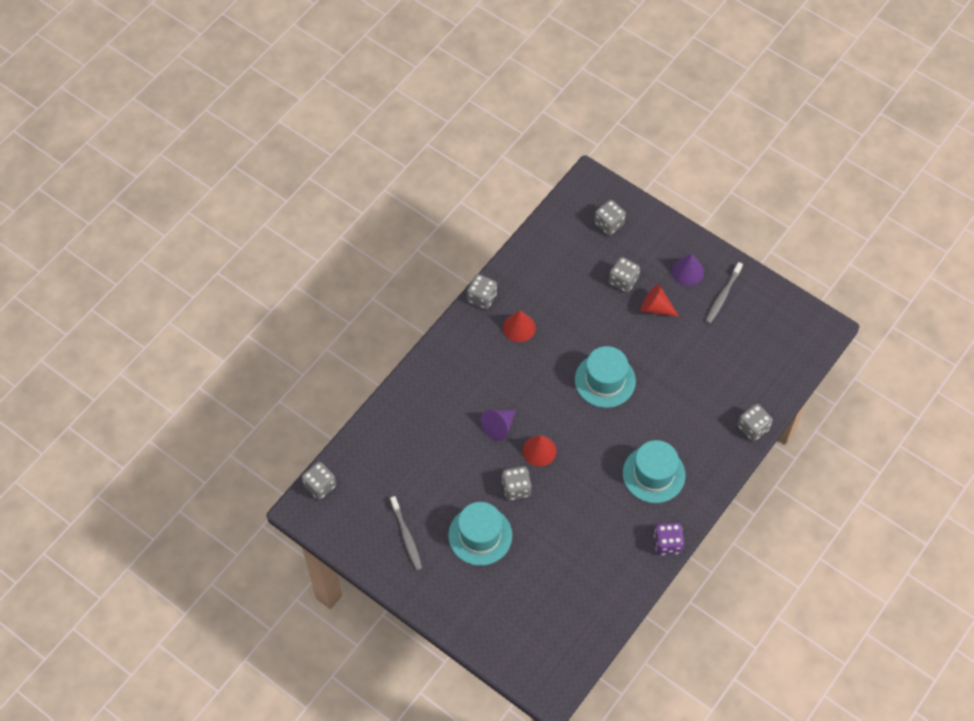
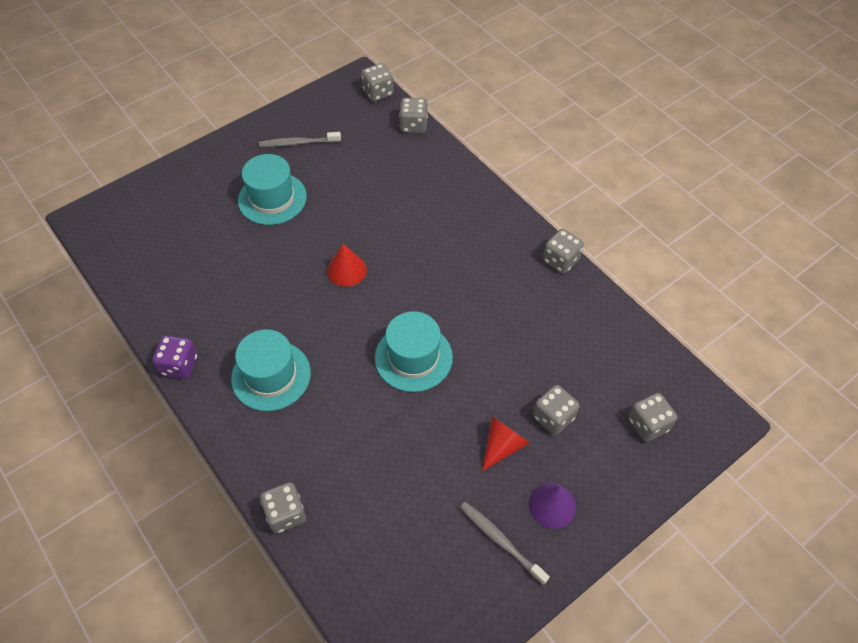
camera: 105 degrees right, 5 degrees down
(499, 426) = (389, 240): purple cone -> none
(516, 488) = (311, 239): grey dice -> grey dice (413, 125)
(519, 327) = (511, 287): red cone -> none

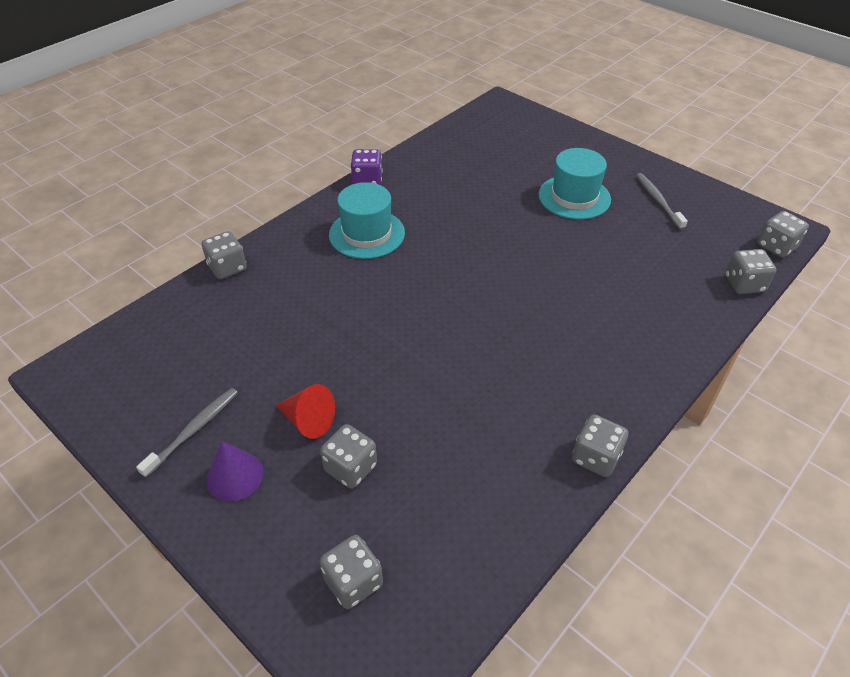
camera: 80 degrees right, 10 degrees down
(346, 270) = (505, 262): red cone -> none
(413, 357) = (408, 330): turquoise hat -> none

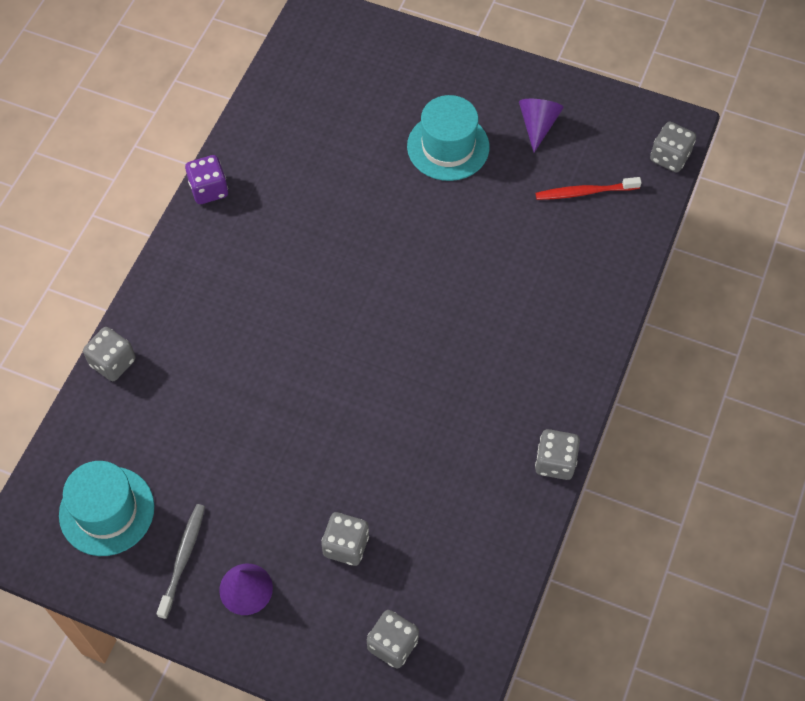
camera: 20 degrees left, 15 degrees up
(308, 420) = (285, 512): red cone -> none
(367, 234) = (242, 269): turquoise hat -> turquoise hat (107, 511)
(658, 200) = (538, 125): grey toothbrush -> purple cone
(688, 252) = (584, 192): none -> red toothbrush
(744, 284) = (646, 218): grey dice -> none

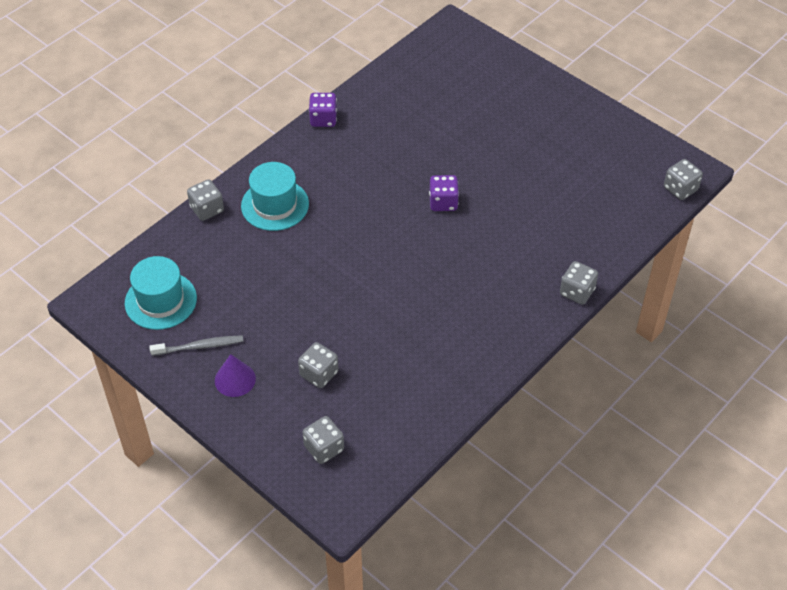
camera: 20 degrees right, 10 degrees down
(183, 558) = (200, 346): grey toothbrush -> grey toothbrush turned 45 degrees clockwise
(402, 261) = (443, 202): none -> purple dice
(448, 147) = (511, 137): turquoise hat -> turquoise hat (275, 205)
(538, 125) = (586, 141): purple cone -> none
(555, 462) = (499, 366): grey dice -> grey dice (577, 292)
(584, 192) = (602, 194): red toothbrush -> none

